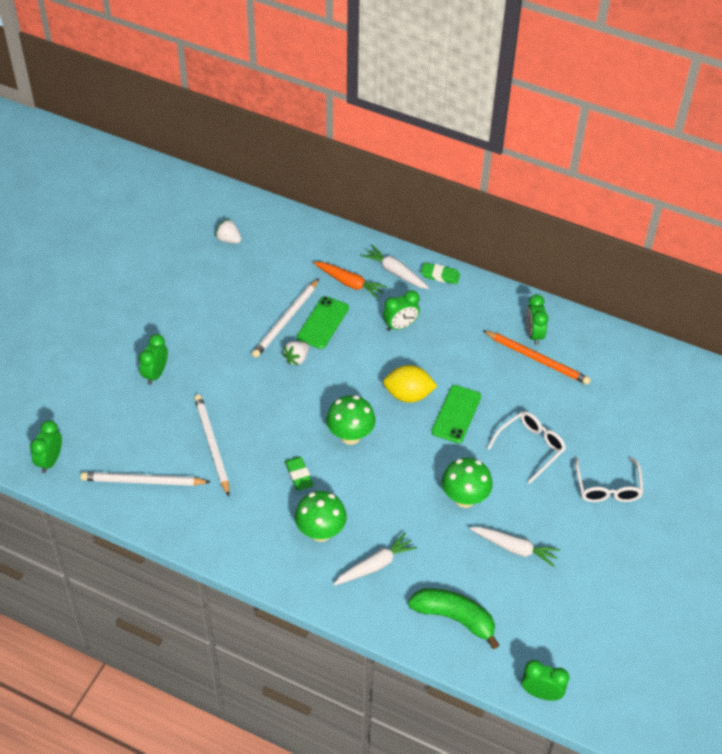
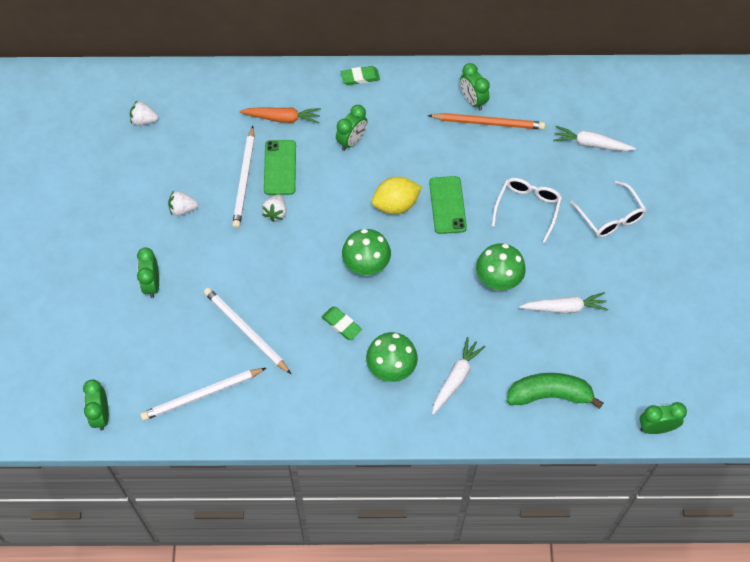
camera: 25 degrees left, 10 degrees up
(218, 323) = (183, 209): none -> white strawberry
(395, 272) = (318, 90): white carrot -> white carrot (591, 144)

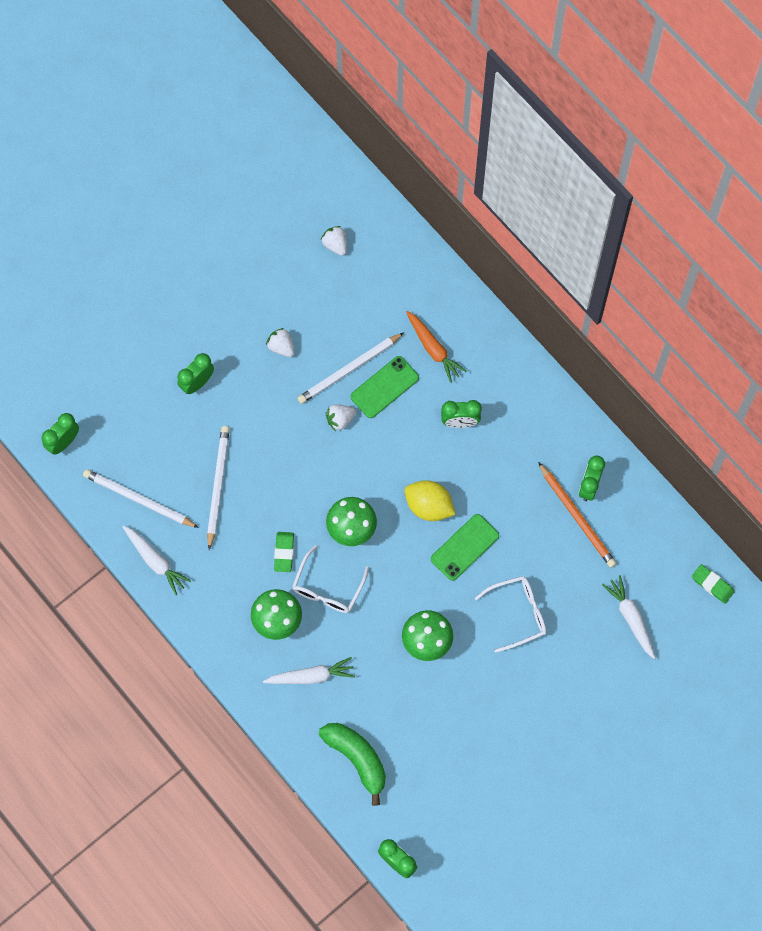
camera: 50 degrees right, 10 degrees up
(360, 77) = (530, 376): green eraser -> green eraser (712, 584)
(564, 308) = (447, 713): white carrot -> white carrot (155, 561)
(610, 216) = (568, 687): white glasses -> white glasses (328, 587)

